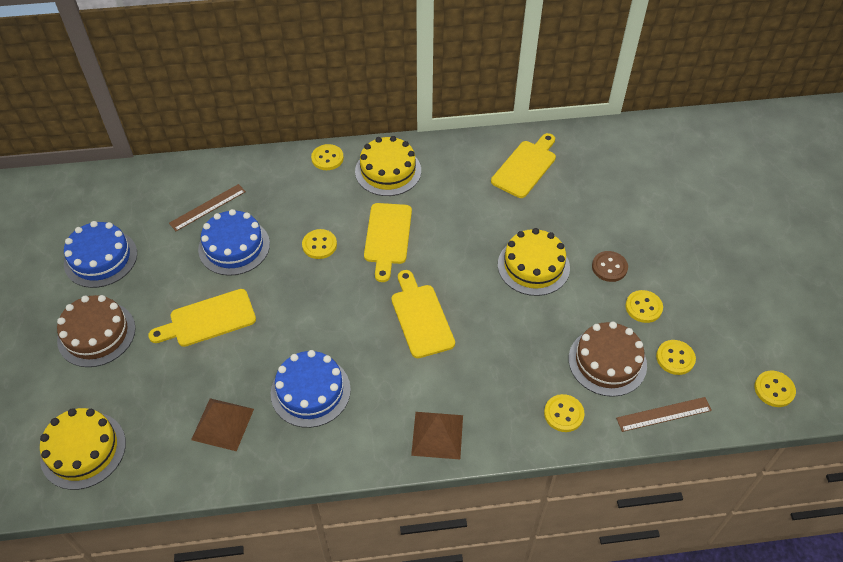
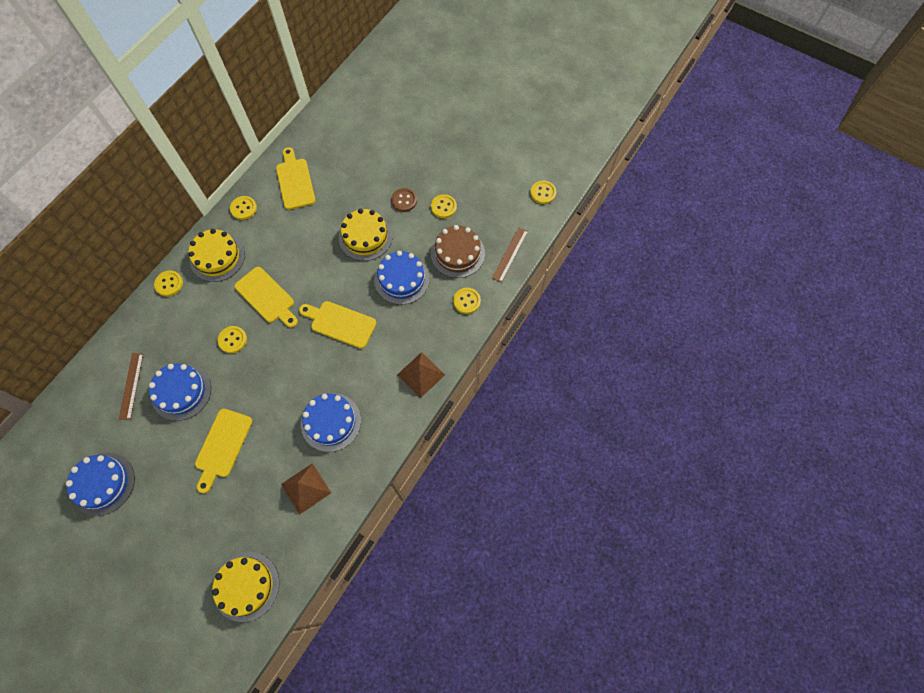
camera: 50 degrees left, 15 degrees up
(96, 334) = (164, 524): brown cake -> none
(523, 333) = (402, 279): none -> blue cake
(675, 358) = (485, 220): yellow button -> yellow button (243, 208)

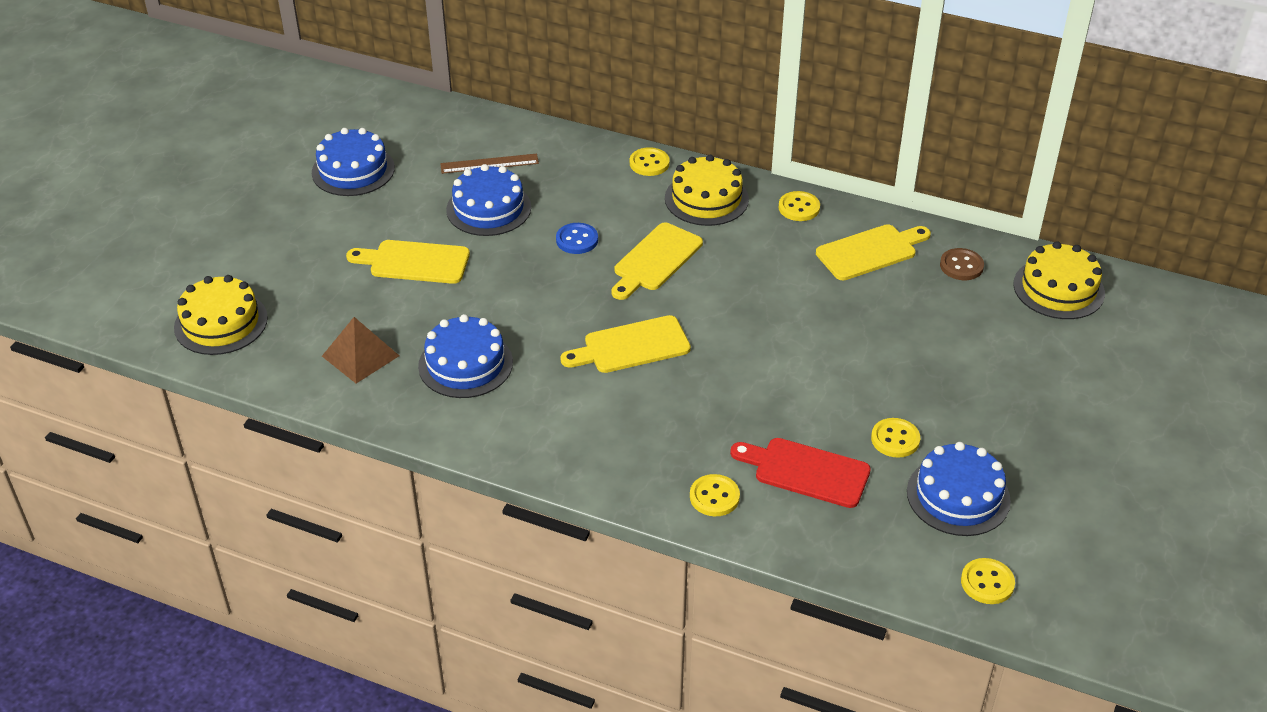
camera: 80 degrees right, 25 degrees down
(232, 340) = (577, 240): yellow button -> blue button
(340, 323) = (631, 346): yellow cutting board -> yellow cutting board turned 120 degrees counterclockwise
(365, 237) = (797, 349): yellow cake -> yellow cake (1058, 288)
(402, 279) = (732, 406): blue cake -> blue cake (958, 496)
(404, 200) = (887, 385): brown button -> brown button (961, 266)
(421, 374) = (563, 456): brown pyramid -> none
(457, 253) = (806, 471): brown cake -> red cutting board
(510, 254) = (829, 547): brown ruler -> none

